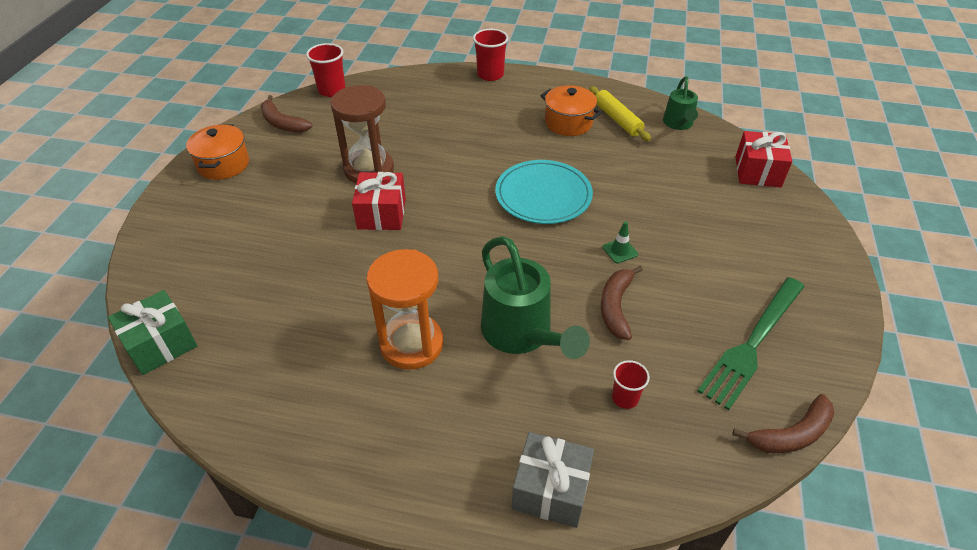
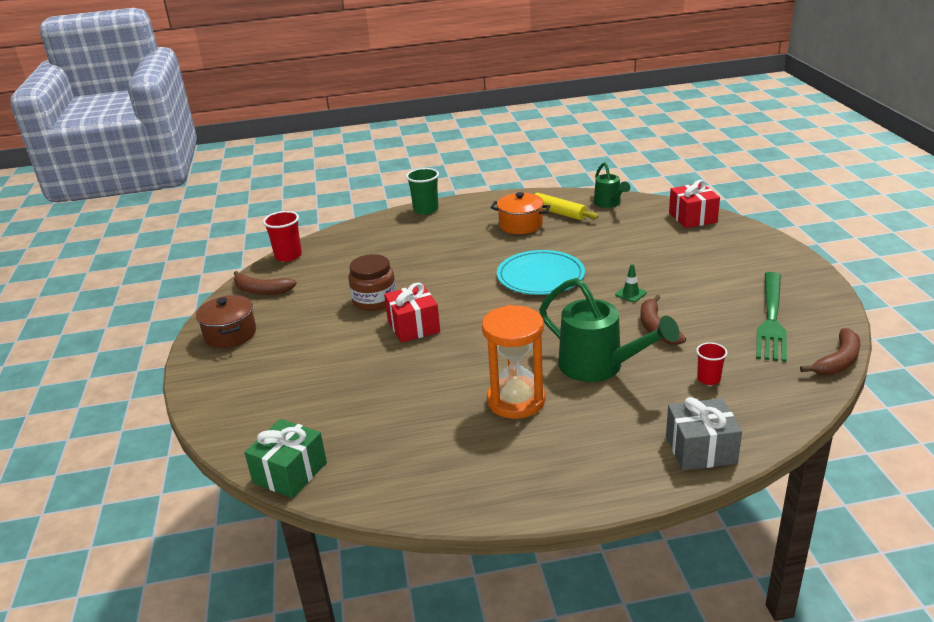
camera: 20 degrees left, 15 degrees down
(223, 164) = (230, 334): orange pot -> brown pot
(369, 169) = (374, 300): brown hourglass -> brown jar
(490, 75) = (426, 210): red cup -> green cup

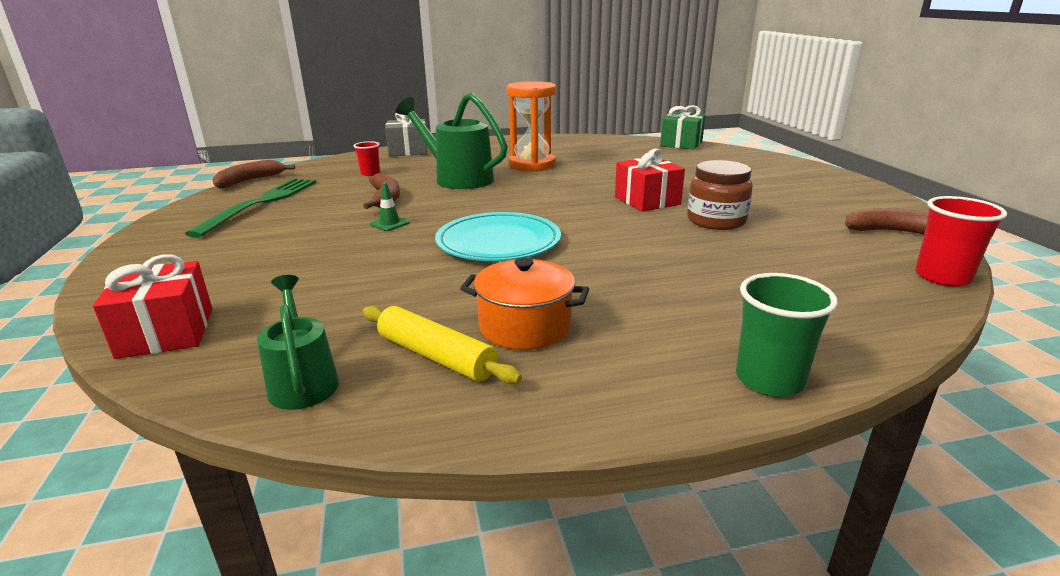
camera: 175 degrees right, 5 degrees down
(230, 334) = (853, 196): brown pot -> none

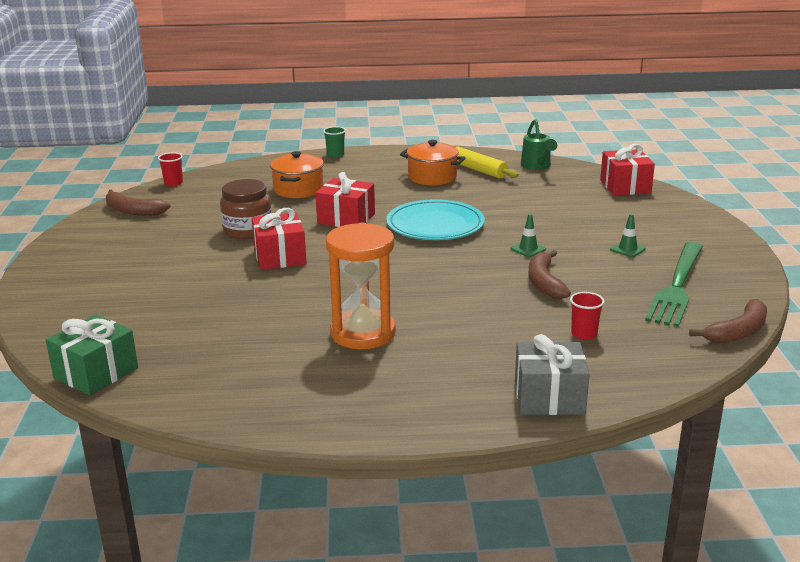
camera: 170 degrees left, 0 degrees up
(275, 231) = (627, 249): none -> green traffic cone
(457, 178) = (466, 311): green watering can -> none
(615, 242) = (346, 218): none -> red gift
(731, 280) = (298, 189): none -> orange pot
(769, 380) = (335, 155): green cup -> green cup, size x0.63
(942, 277) = (173, 183): red cup -> red cup, size x0.63

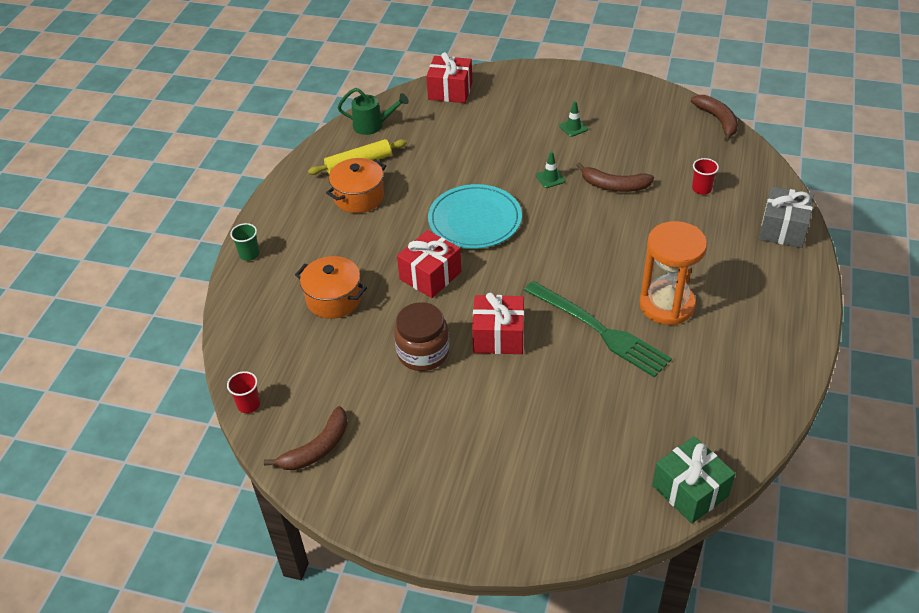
camera: 70 degrees left, 20 degrees up
(677, 286) = (643, 124): green fork -> green fork (599, 330)

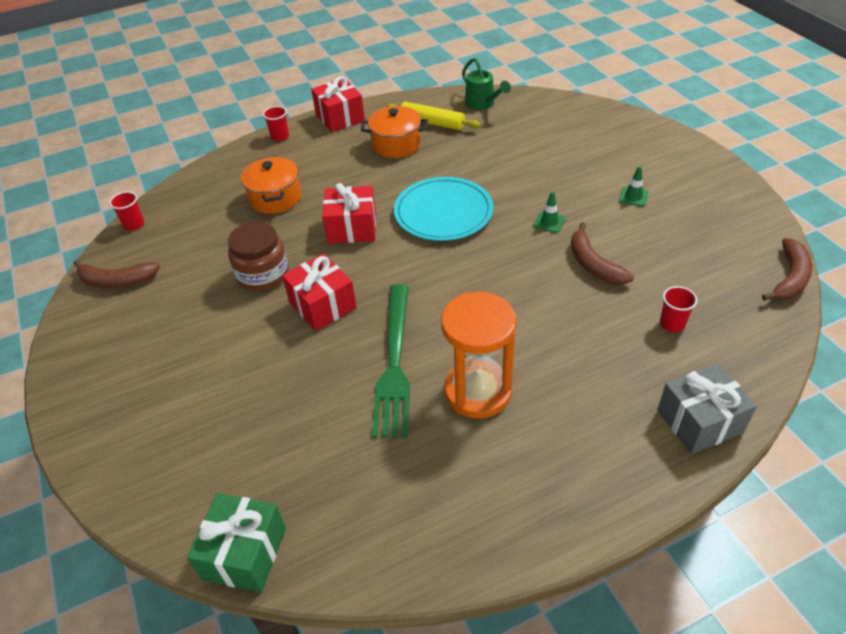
camera: 50 degrees right, 0 degrees up
(249, 254) = (280, 137): green cup -> red cup
(450, 91) = (576, 112): red gift -> red gift (340, 118)

